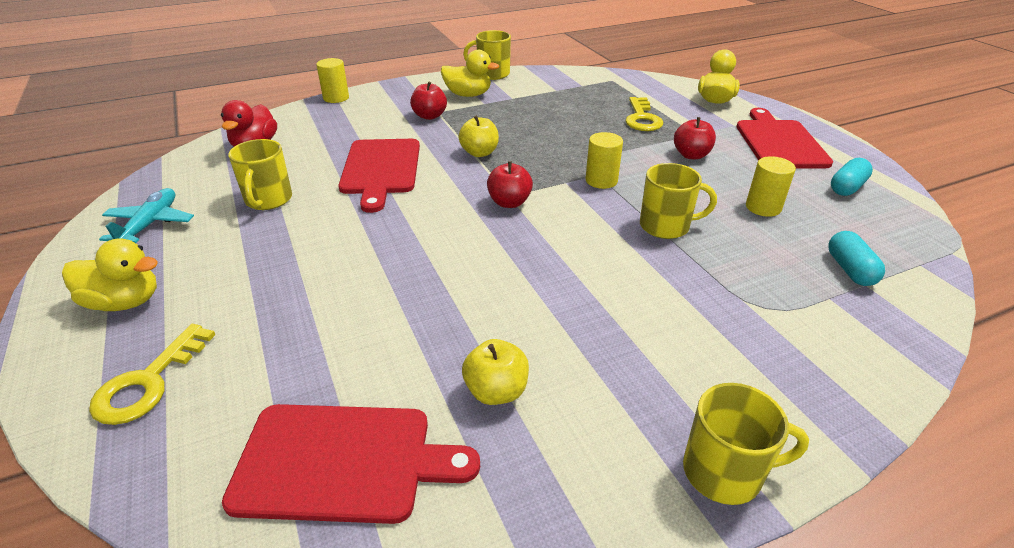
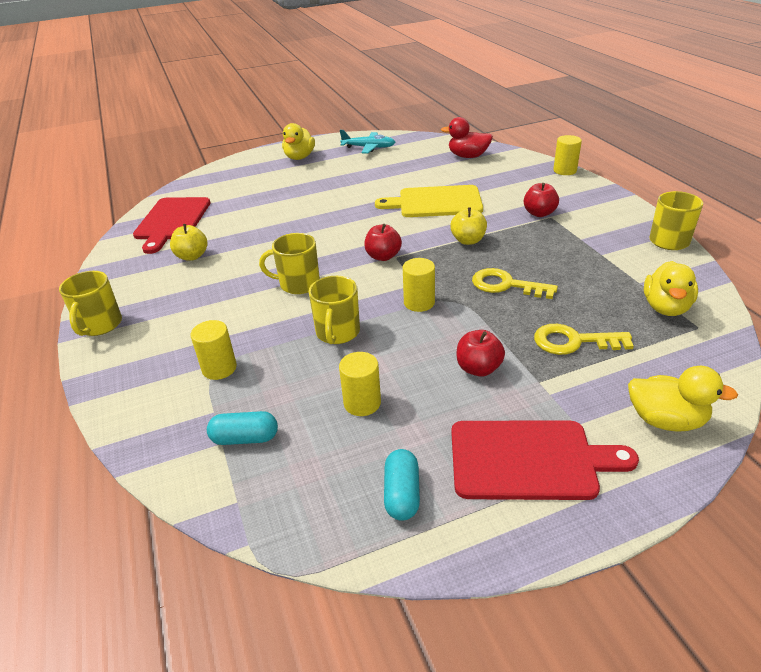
camera: 95 degrees right, 0 degrees up
(148, 382) = (241, 174): yellow key -> yellow key (506, 285)
(268, 200) = (393, 172): yellow mug -> yellow mug (298, 284)
(381, 169) = (436, 202): red cutting board -> yellow cutting board
(468, 95) = (599, 229): yellow duck -> yellow duck (665, 307)
(761, 305) = (219, 368): none -> yellow cylinder
(847, 187) = (402, 494): turquoise capsule -> turquoise capsule turned 45 degrees clockwise

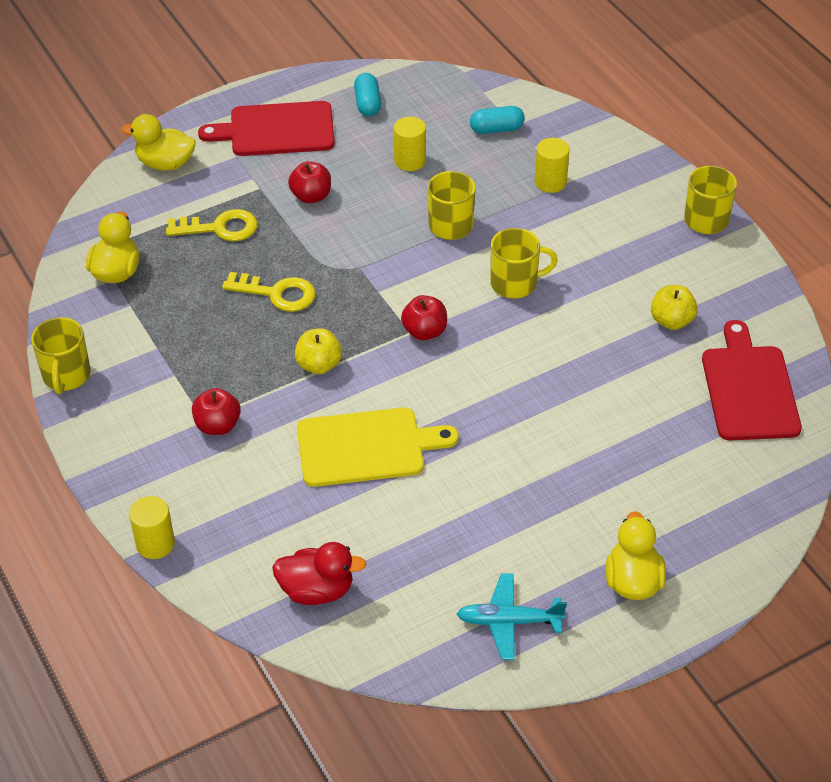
camera: 170 degrees right, 10 degrees up
(419, 303) = (372, 265): yellow cylinder -> none

